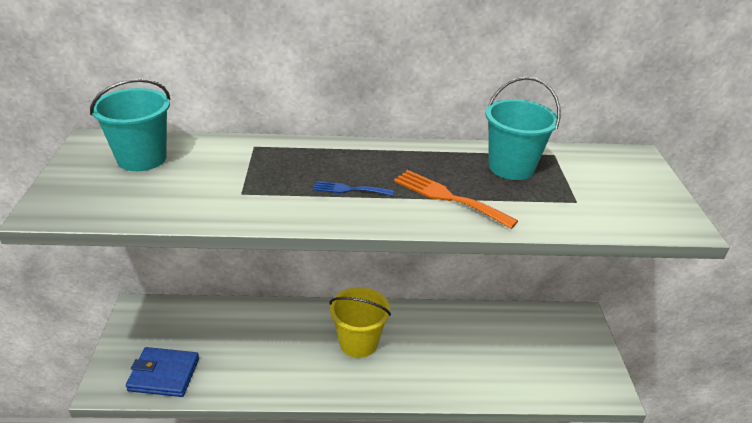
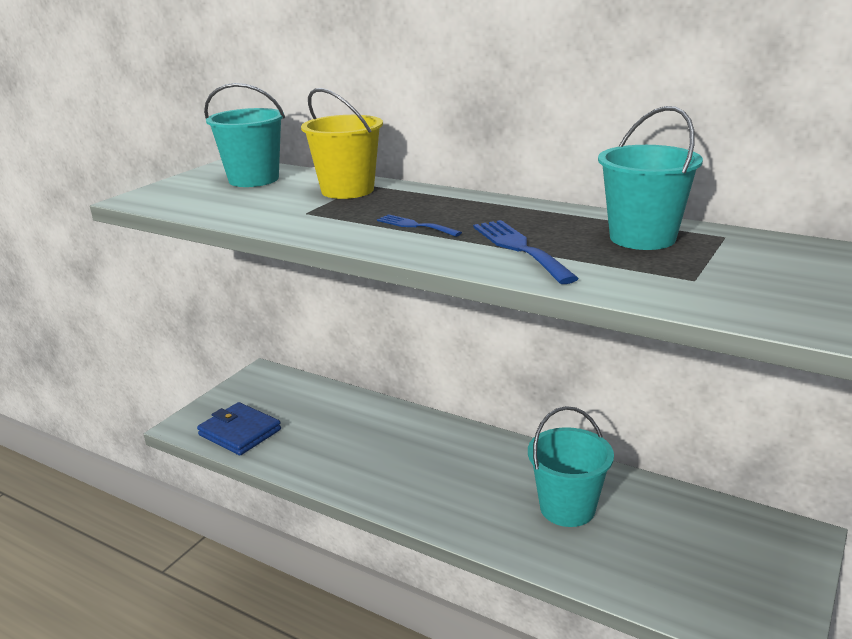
camera: 35 degrees right, 10 degrees down
(358, 342) = (455, 467): yellow bucket -> yellow bucket (347, 190)
(448, 197) = (519, 248): orange fork -> blue fork
(451, 347) = (567, 508): none -> turquoise bucket

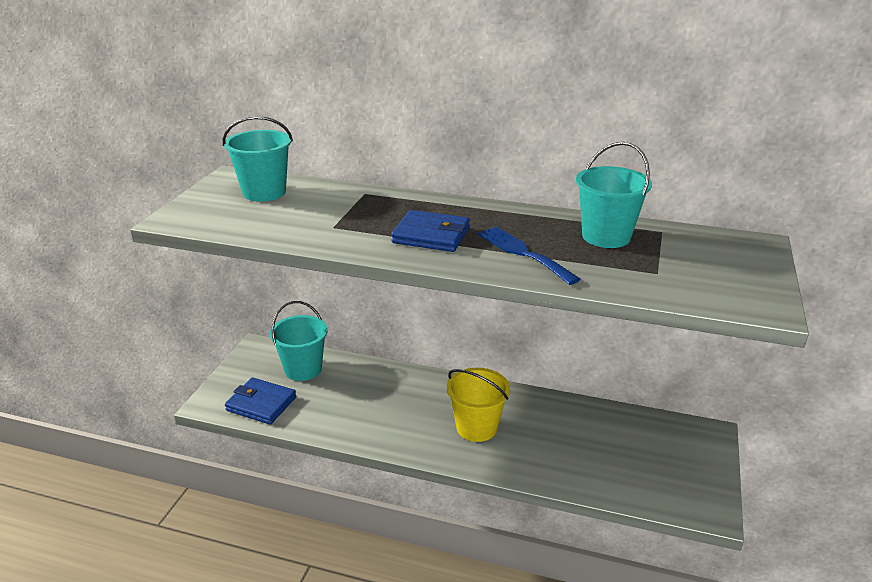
camera: 15 degrees left, 5 degrees up
(347, 190) = (354, 201): yellow bucket -> yellow bucket (476, 427)
(415, 226) = (431, 235): blue fork -> blue wallet
(567, 508) = (545, 434): turquoise bucket -> turquoise bucket (303, 369)

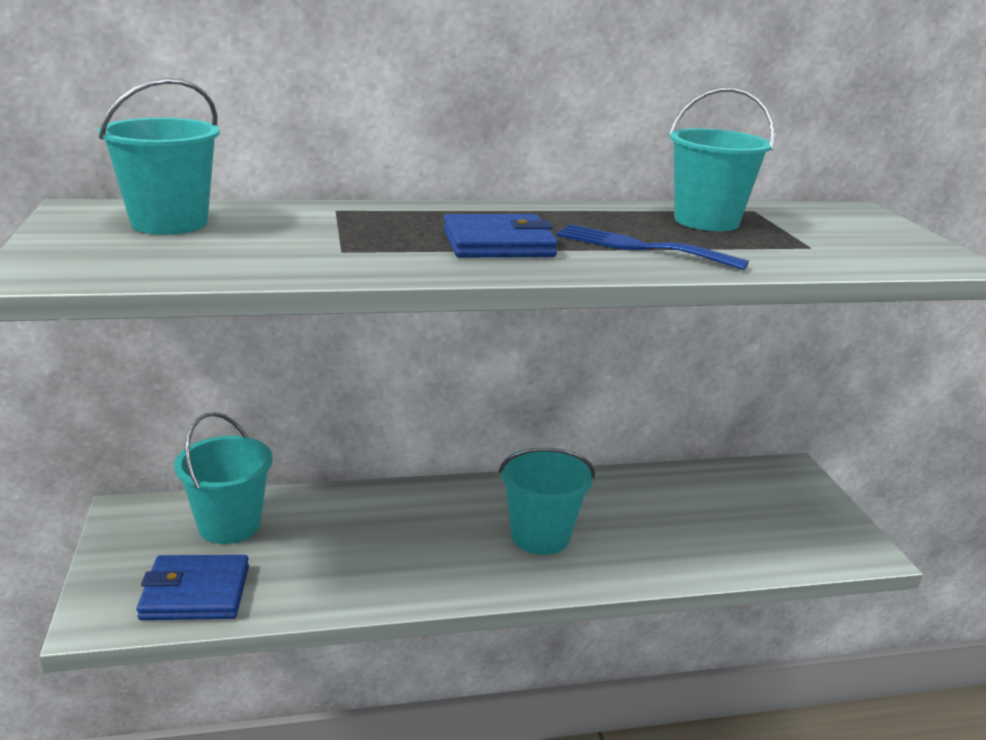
camera: 30 degrees left, 5 degrees down
(476, 427) = (540, 536): yellow bucket -> turquoise bucket

